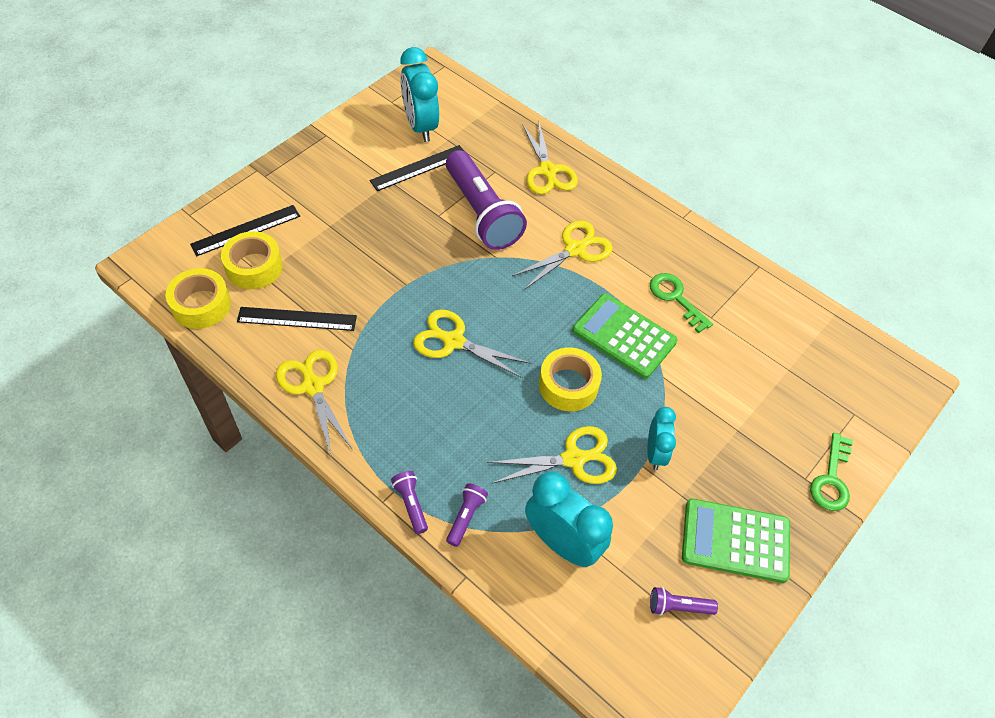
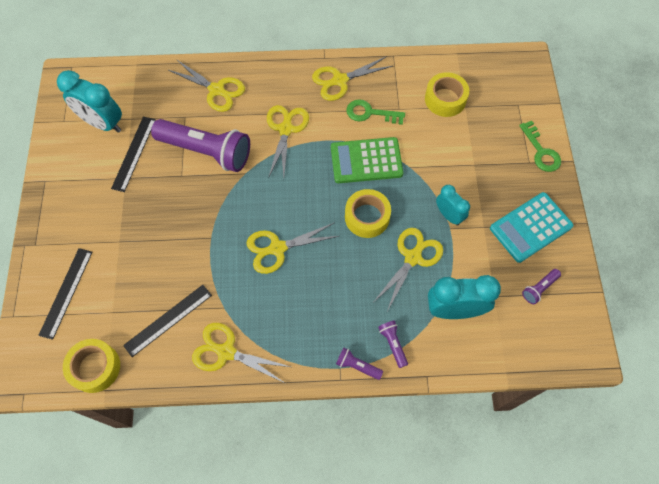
camera: 40 degrees left, 10 degrees up
(254, 267) = (101, 312): yellow tape -> yellow tape (445, 99)
(676, 248) = (340, 80): none -> yellow scissors
(735, 541) = (530, 227): green calculator -> turquoise calculator

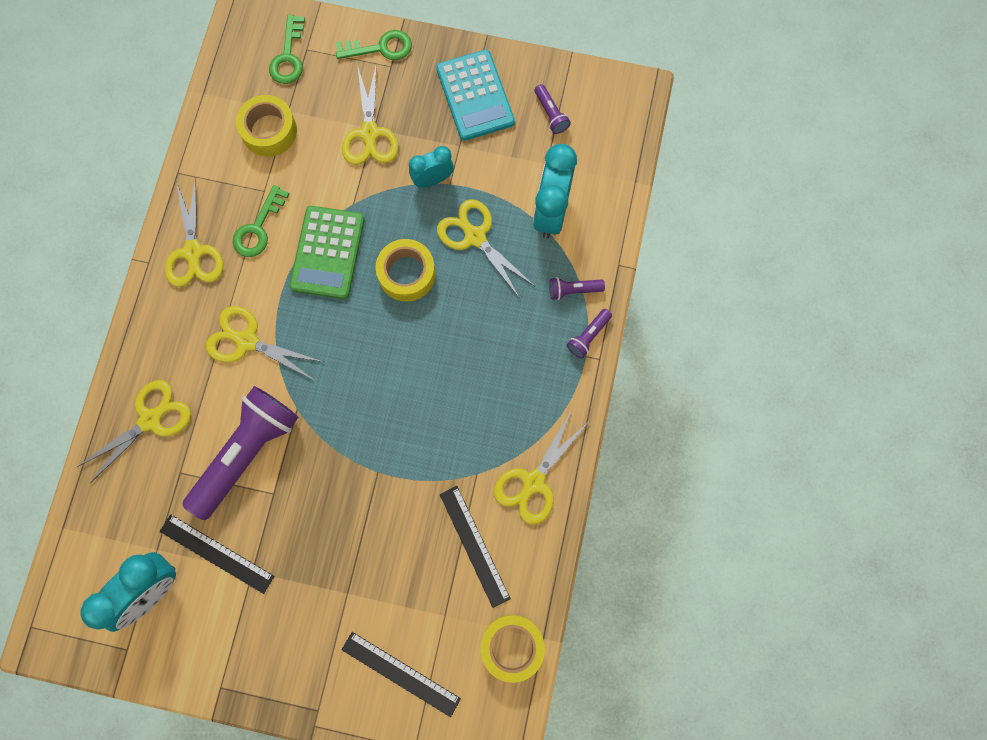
camera: 75 degrees left, 10 degrees up
(277, 248) = (417, 391): yellow scissors -> yellow scissors (369, 133)
(507, 95) = (288, 56): none -> green key

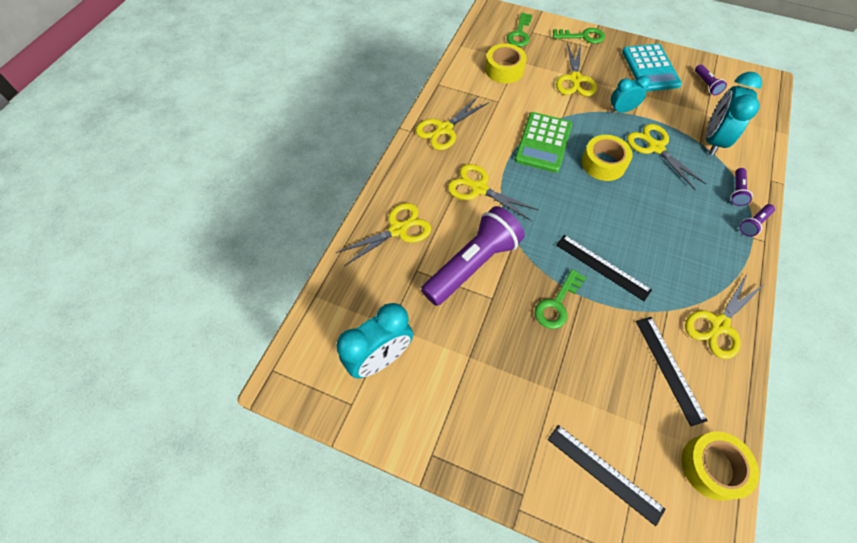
camera: 10 degrees right, 15 degrees down
(193, 252) = (444, 129): yellow scissors -> yellow scissors turned 45 degrees clockwise
(216, 553) = (440, 337): black ruler -> black ruler (602, 267)
(258, 228) = (492, 122): green key -> green key (557, 304)
(573, 290) = (736, 191): purple flashlight -> purple flashlight turned 75 degrees counterclockwise

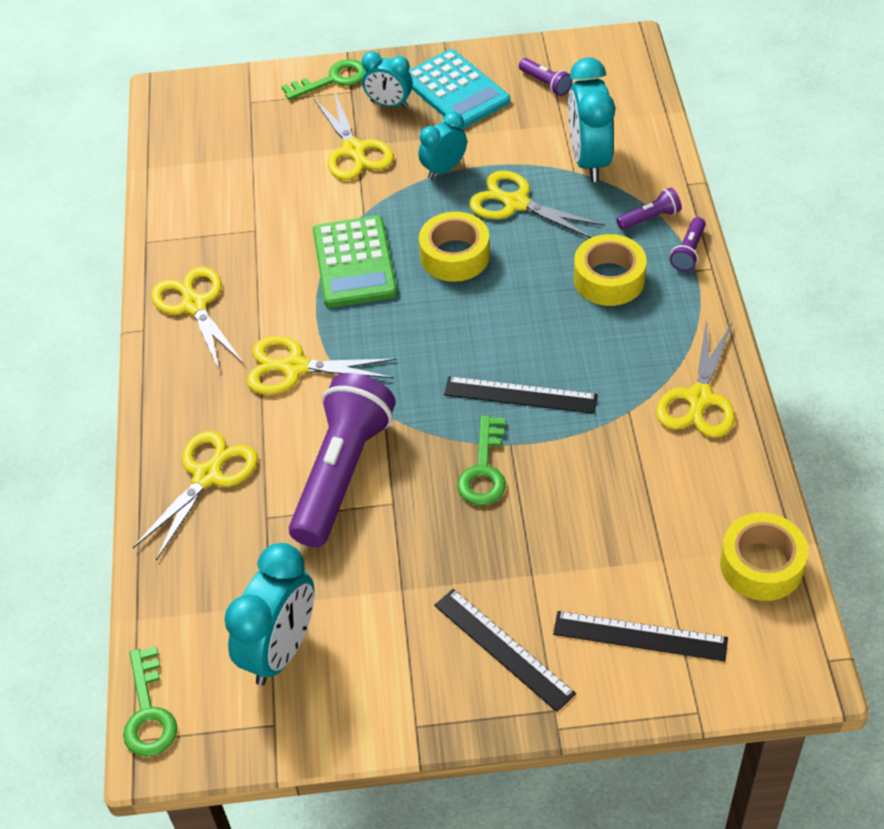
camera: 25 degrees left, 10 degrees down
(444, 129) = (194, 305): yellow scissors -> yellow scissors turned 135 degrees clockwise
(504, 70) = (238, 178): yellow tape -> yellow tape (609, 279)
(519, 34) = (232, 112): green key -> green key (148, 712)
(608, 61) = (389, 104): none -> turquoise clock
(669, 368) = (662, 479): black ruler -> black ruler (503, 649)
(736, 191) = (650, 218): purple flashlight -> purple flashlight turned 105 degrees counterclockwise

